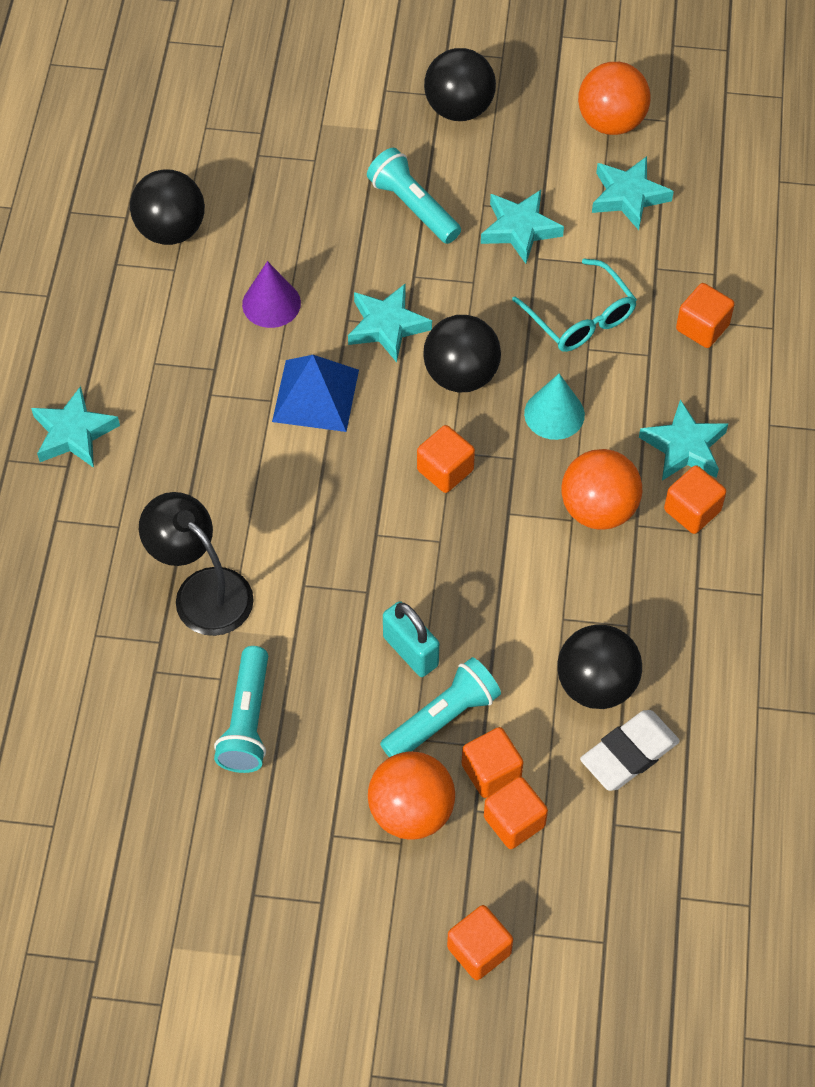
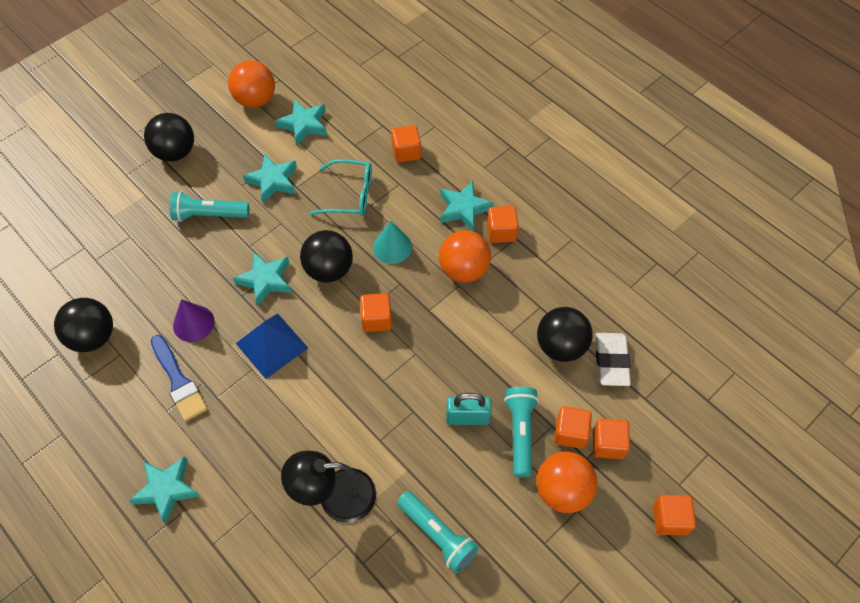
camera: 50 degrees left, 0 degrees up
(194, 346) = (179, 381): none -> blue brush

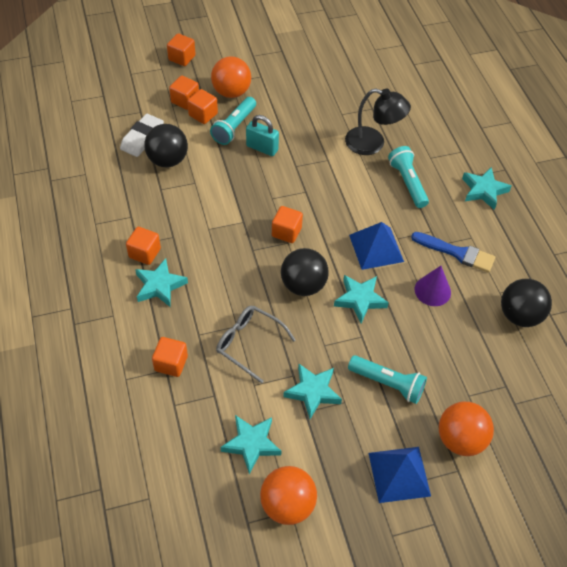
camera: 155 degrees left, 5 degrees down
(175, 152) = (399, 474): black ball -> blue pyramid
(179, 381) = (457, 253): blue brush -> blue brush turned 120 degrees clockwise
(350, 195) = (249, 344): turquoise glasses -> grey glasses
(392, 247) = (241, 280): turquoise cone -> none
(437, 535) = (320, 102): turquoise flashlight -> turquoise flashlight (407, 183)
(463, 270) = (196, 238): orange ball -> orange ball (460, 439)

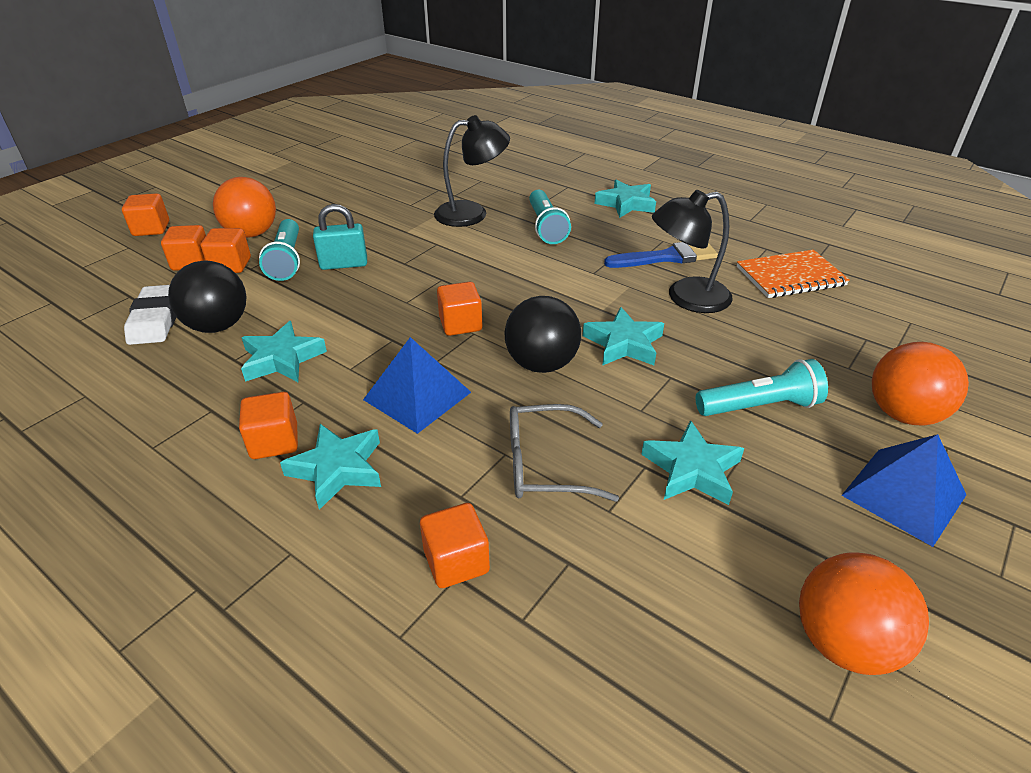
camera: 35 degrees left, 15 degrees down
(251, 444) = (696, 592): turquoise star -> turquoise star (282, 359)
(376, 248) = (581, 291): blue pyramid -> blue pyramid (417, 396)
(407, 183) = (546, 227): turquoise flashlight -> turquoise flashlight turned 135 degrees counterclockwise
(432, 290) = (686, 297): purple cone -> black lamp
(519, 315) = (790, 276): black ball -> orange notebook

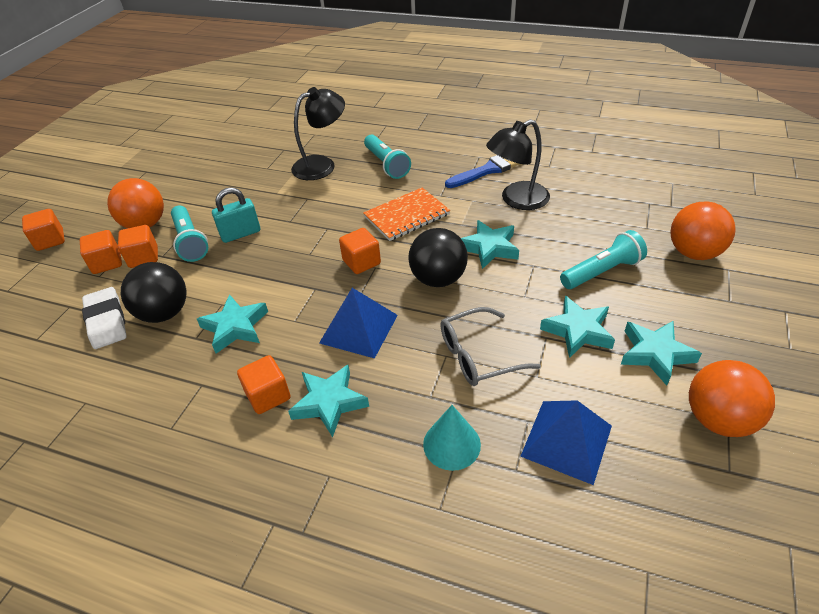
camera: 15 degrees left, 5 degrees up
(456, 561) = (451, 444): orange cube -> turquoise cone
(626, 203) = (437, 131): turquoise star -> turquoise star (655, 354)
(790, 276) = (580, 166): orange notebook -> orange notebook (406, 216)
(904, 495) = (715, 310): blue pyramid -> blue pyramid (567, 441)

